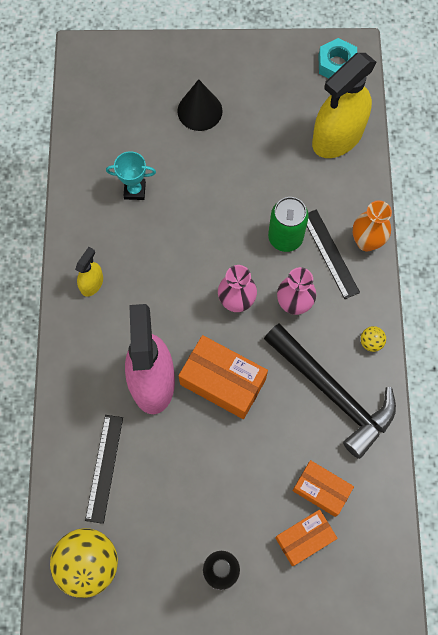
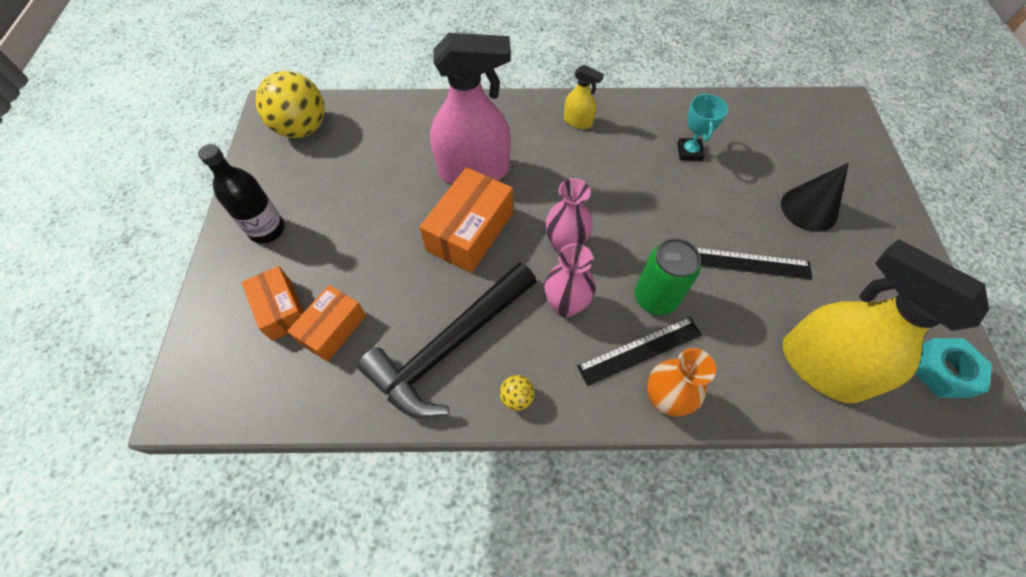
camera: 90 degrees right, 10 degrees down
(104, 468) = (389, 136): black ruler -> black ruler (748, 263)

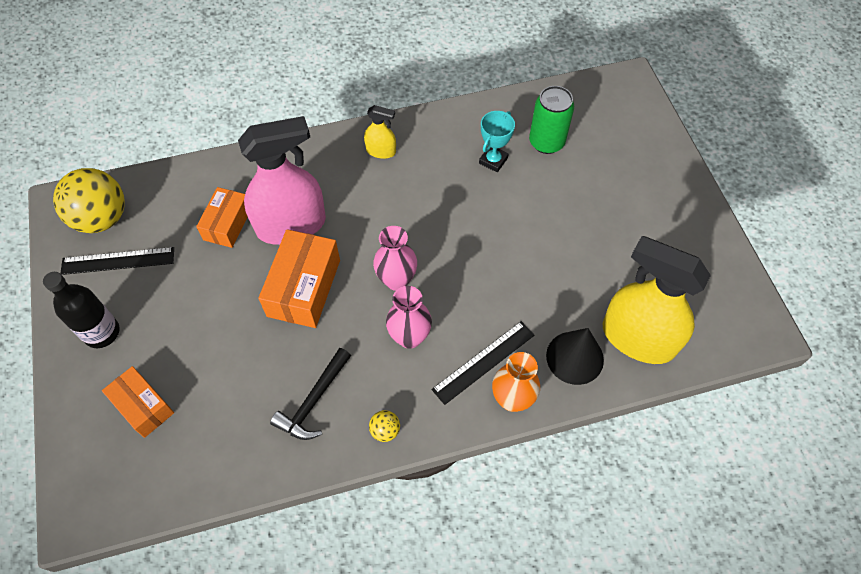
camera: 15 degrees left, 0 degrees up
(333, 329) = (199, 412): orange box -> orange box (227, 224)
(449, 347) = (313, 401): black hammer -> black hammer, size x0.57
(655, 298) = (488, 311): green can -> green can (546, 142)
(689, 152) = (493, 160): turquoise trophy -> turquoise trophy turned 45 degrees clockwise
(748, 263) = (564, 258): black ruler -> black ruler (118, 261)
(809, 209) = (609, 194): black cone -> black cone (574, 357)
(943, 371) = (735, 317): turquoise nut -> none

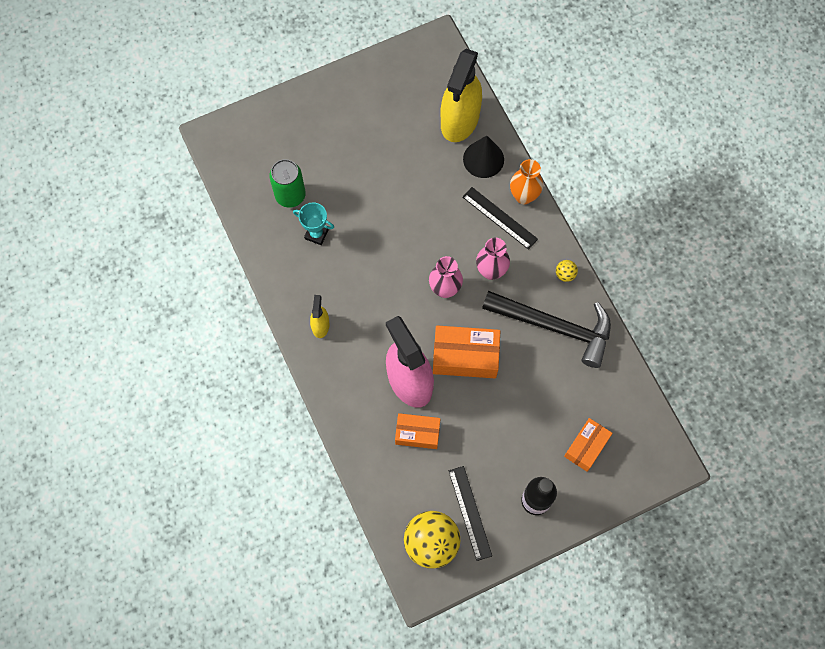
camera: 100 degrees left, 10 degrees up
(313, 401) = (555, 327): black hammer -> black hammer, size x1.75

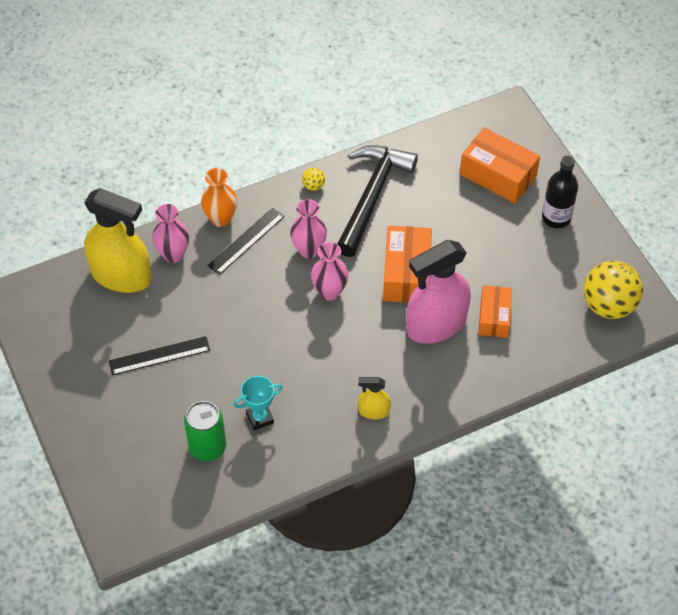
camera: 90 degrees left, 15 degrees down
(316, 234) = (260, 418): turquoise trophy -> turquoise trophy turned 45 degrees clockwise
(469, 513) = (574, 272): black ruler -> black ruler (159, 356)
(483, 159) = (173, 254): black cone -> pink vase
(586, 447) = (498, 175): orange box -> orange box, size x1.54

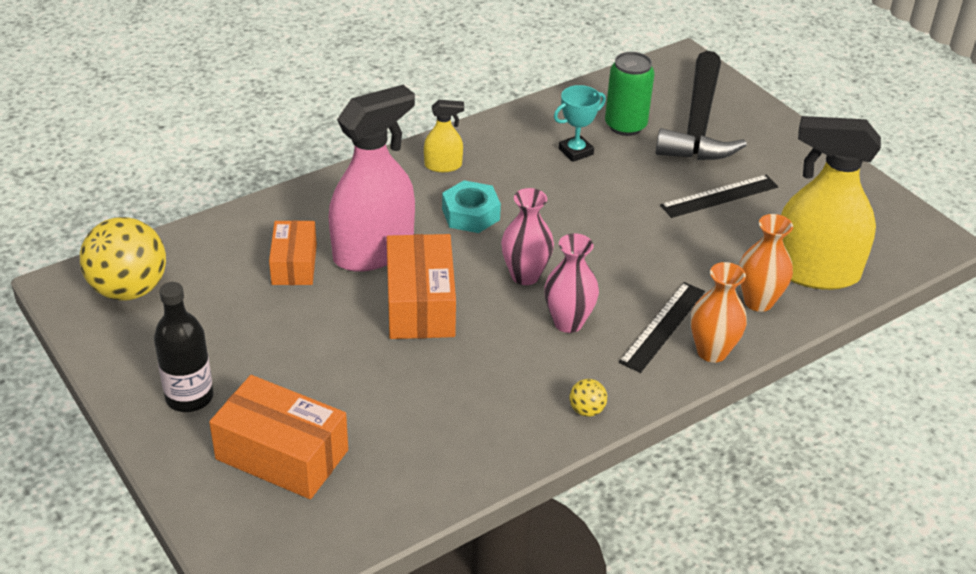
camera: 170 degrees right, 15 degrees down
(173, 254) = (758, 301): pink vase -> orange vase
(359, 354) = (470, 214): none -> turquoise nut
(372, 196) = (489, 403): black hammer -> black hammer (698, 124)

